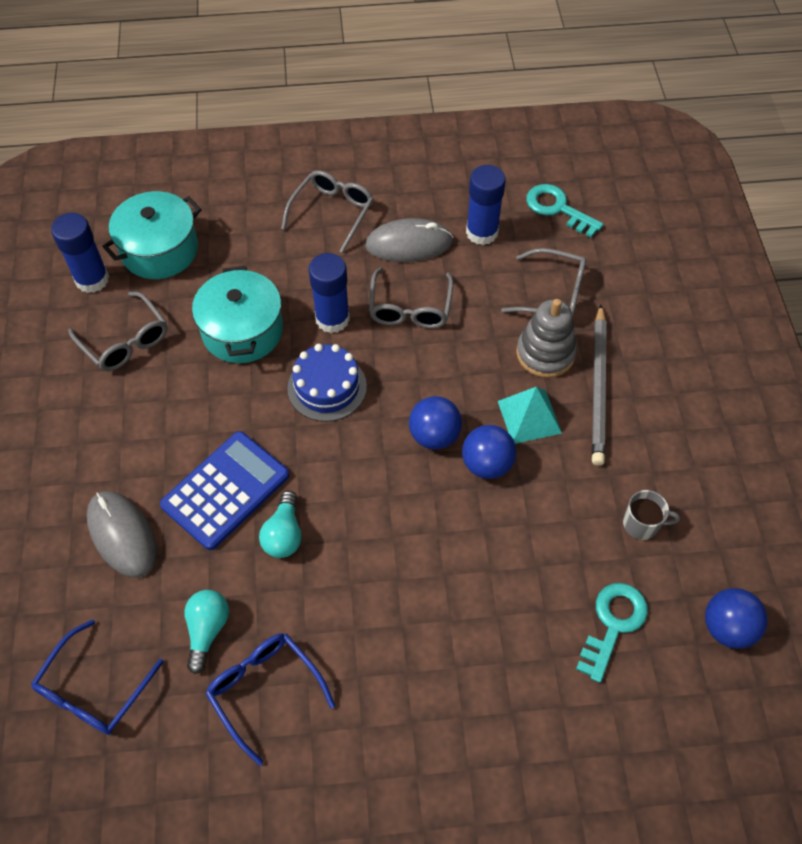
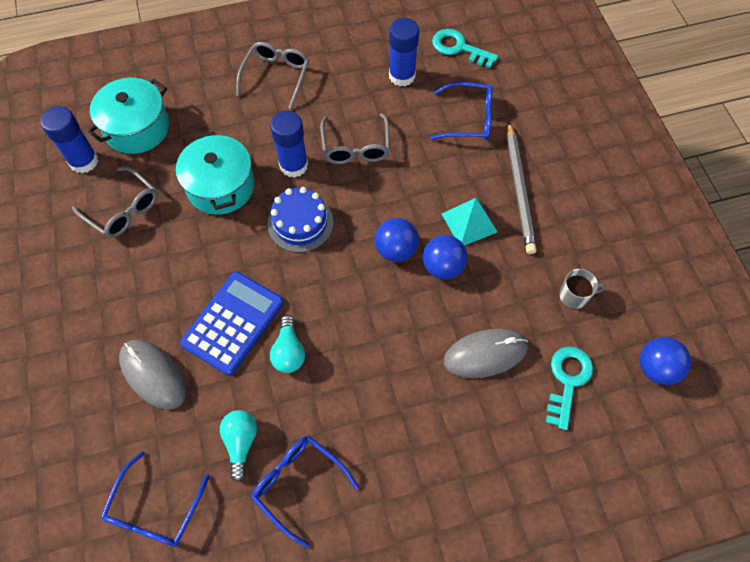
camera: 10 degrees left, 5 degrees up
(409, 244) = (344, 94): grey mouse -> grey mouse (485, 354)
(545, 353) = (472, 168): grey stacking toy -> none
(553, 294) = (469, 119): grey glasses -> blue glasses

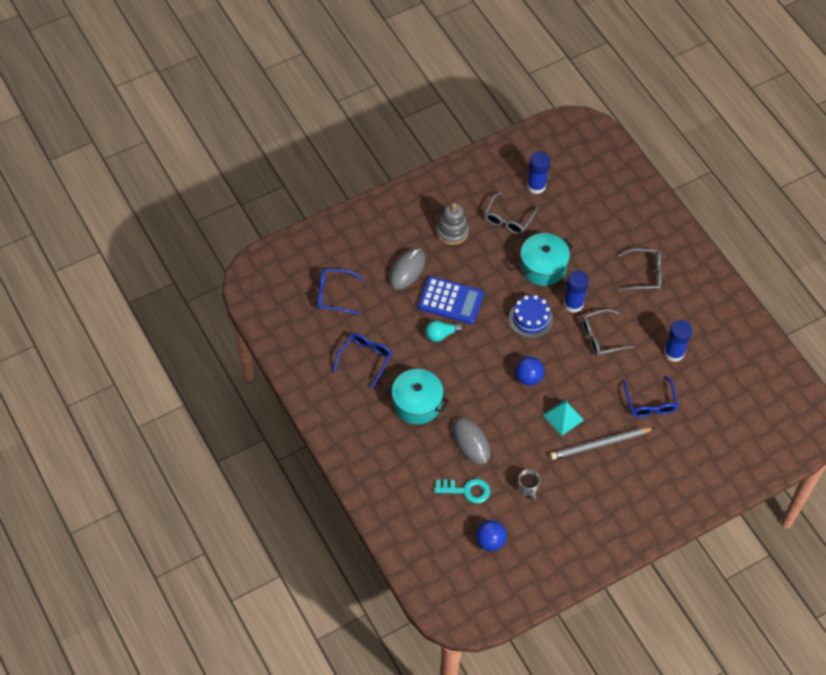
camera: 75 degrees right, 5 degrees down
(111, 291) = (452, 231): none -> grey stacking toy
(137, 128) = (571, 206): turquoise pot -> turquoise pot (417, 403)
(241, 443) = (380, 325): turquoise light bulb -> none
(443, 267) = (524, 407): blue ball -> none
(459, 48) = (715, 385): turquoise key -> none

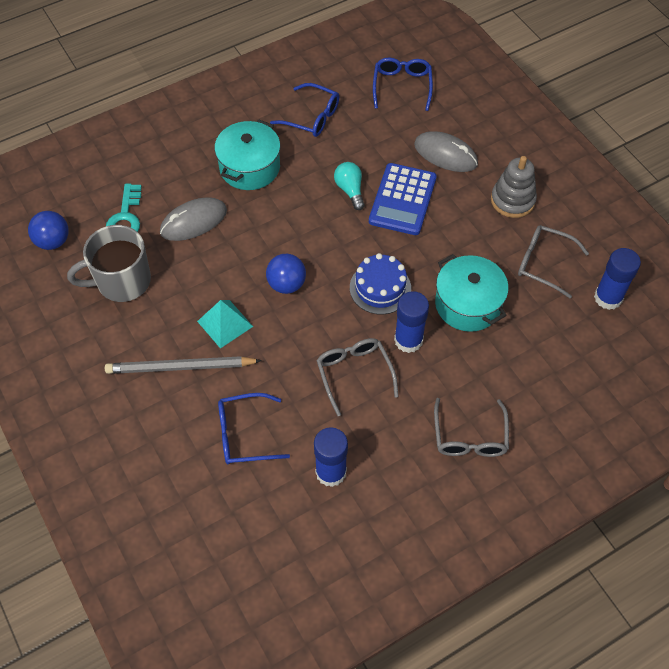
camera: 90 degrees right, 0 degrees up
(528, 488) = (122, 281): grey mug -> grey mug, size x2.06
(600, 444) = (181, 367): grey pencil -> grey pencil turned 75 degrees counterclockwise

